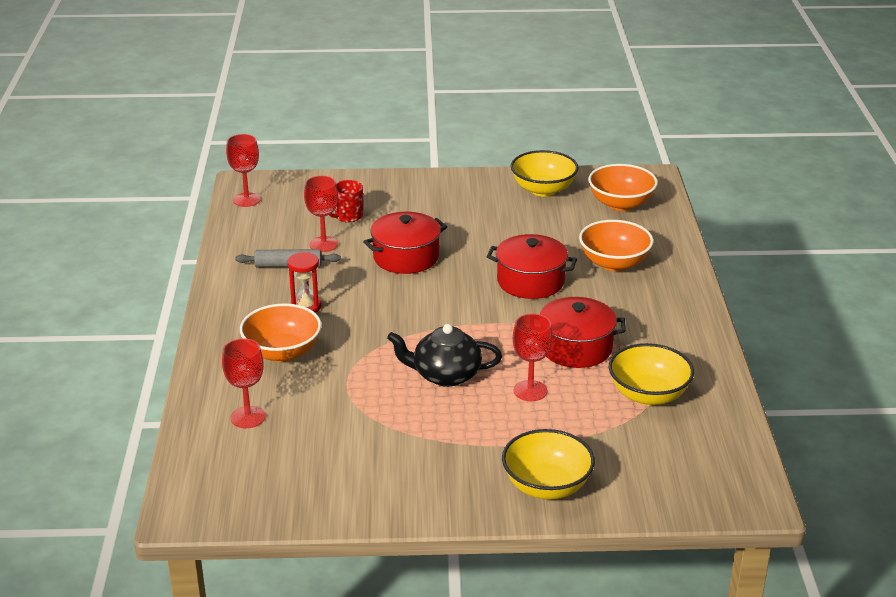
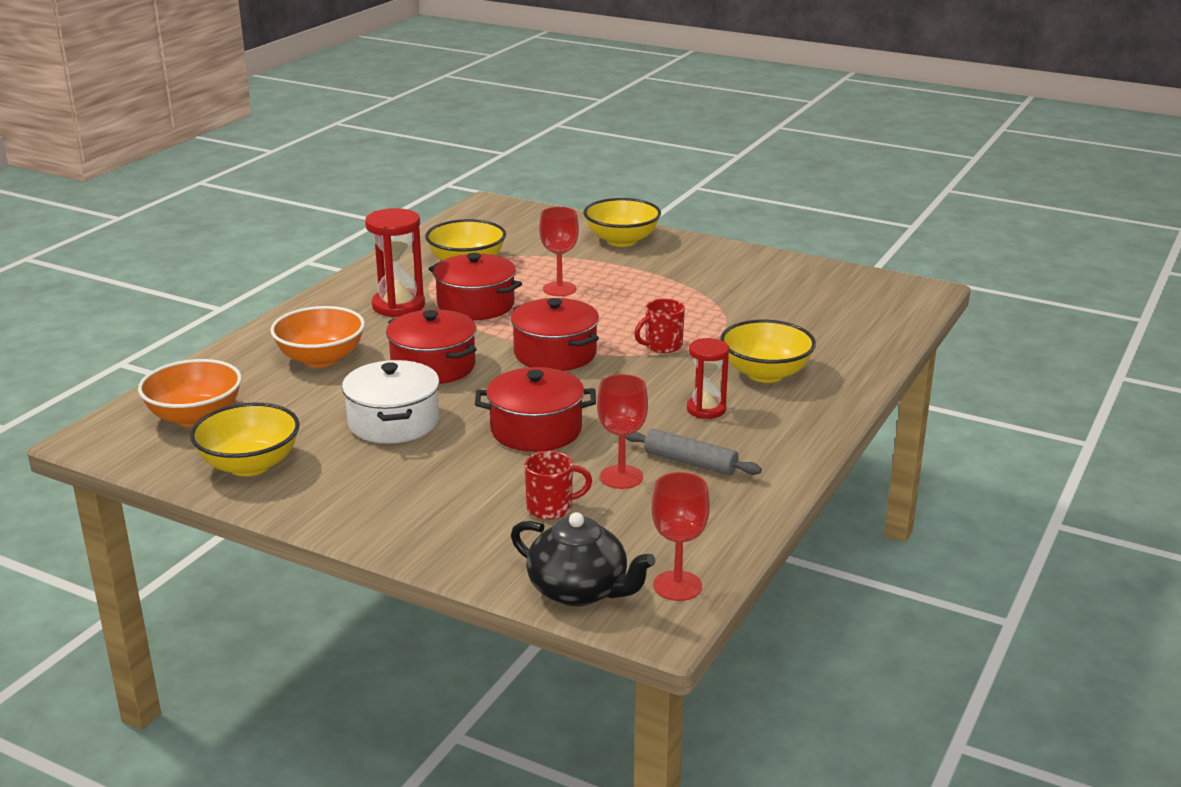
camera: 150 degrees left, 5 degrees down
(248, 417) = (834, 333): red goblet -> none
(282, 352) = (765, 374): orange bowl -> yellow bowl
(383, 354) = (662, 346): none -> red mug
(445, 375) = (620, 317): black teapot -> black teapot (579, 590)
(458, 320) = (555, 354): none -> red pot
(500, 236) = (393, 422): none -> white pot
(633, 326) = (398, 306): none -> red hourglass

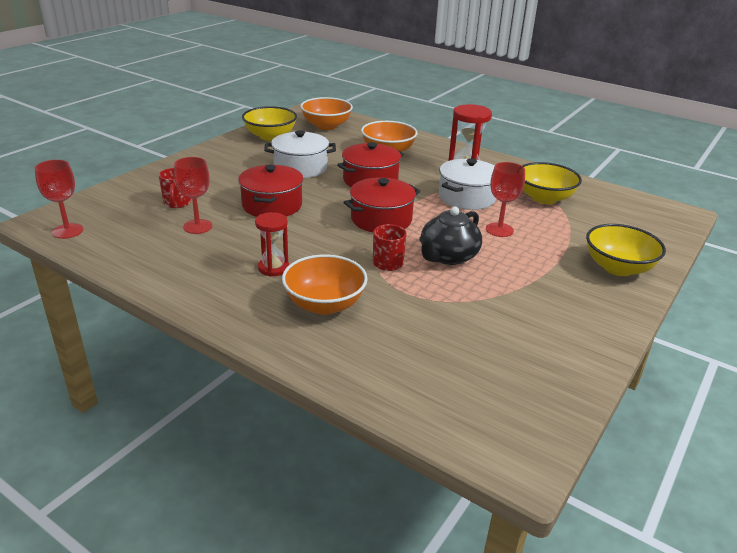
camera: 95 degrees right, 5 degrees up
(476, 305) = (467, 197): red pot -> white pot
(579, 590) = (90, 204): black teapot -> black teapot (448, 256)
(690, 462) = (201, 252): grey rolling pin -> none
(765, 374) = (324, 304): yellow bowl -> orange bowl

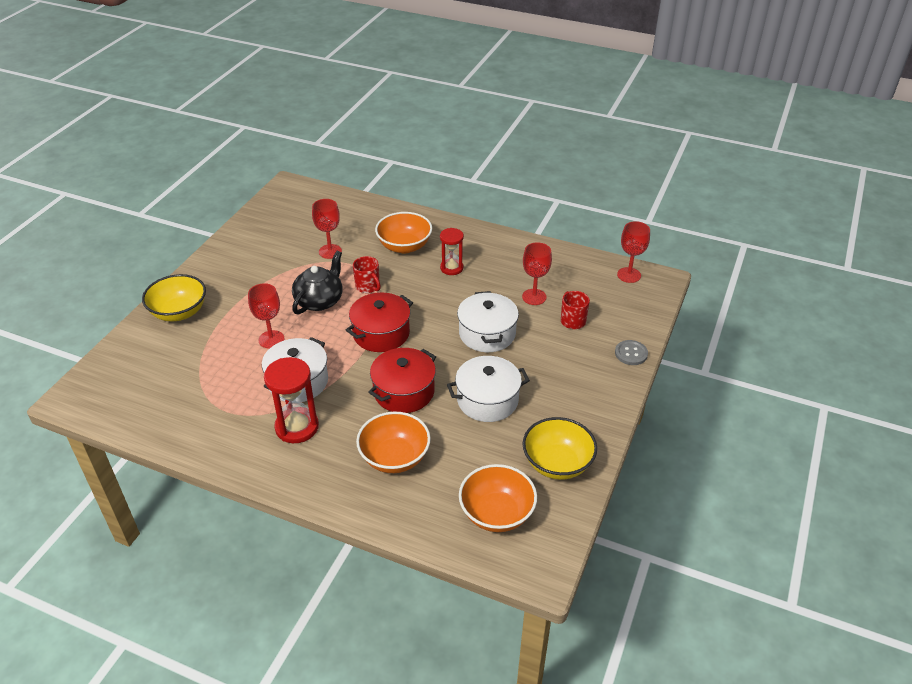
camera: 170 degrees right, 10 degrees up
(149, 176) = (631, 353): none -> grey button
(272, 205) = (487, 333): red pot -> white pot
(434, 313) = (330, 251): none -> red goblet
(544, 198) = (213, 397): yellow bowl -> none

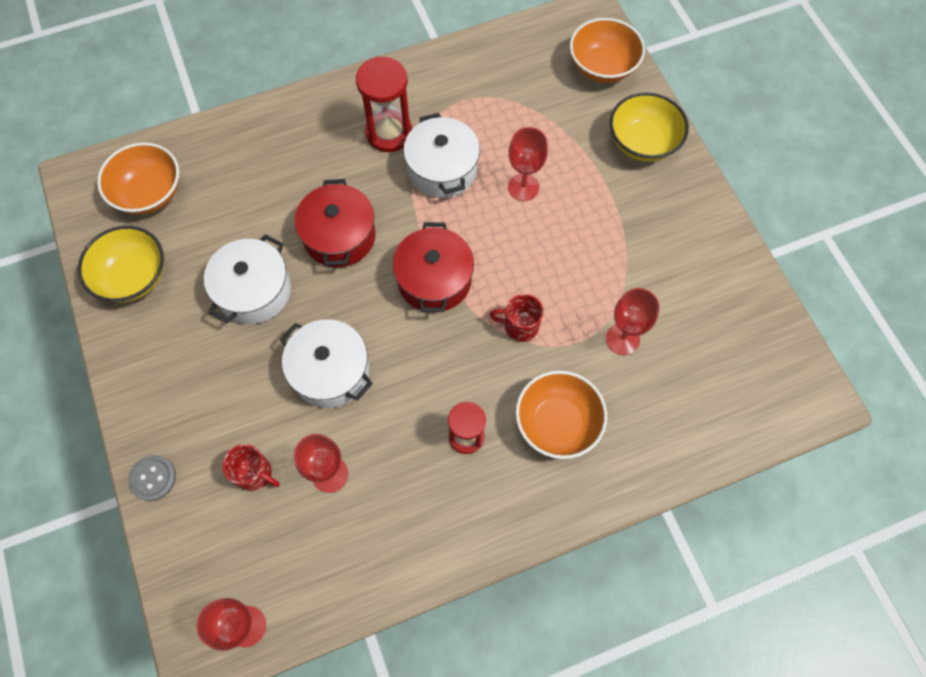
camera: 135 degrees right, 25 degrees up
(319, 301) = (542, 266): black teapot -> none
(394, 457) = (279, 172): orange bowl -> orange bowl (602, 67)

